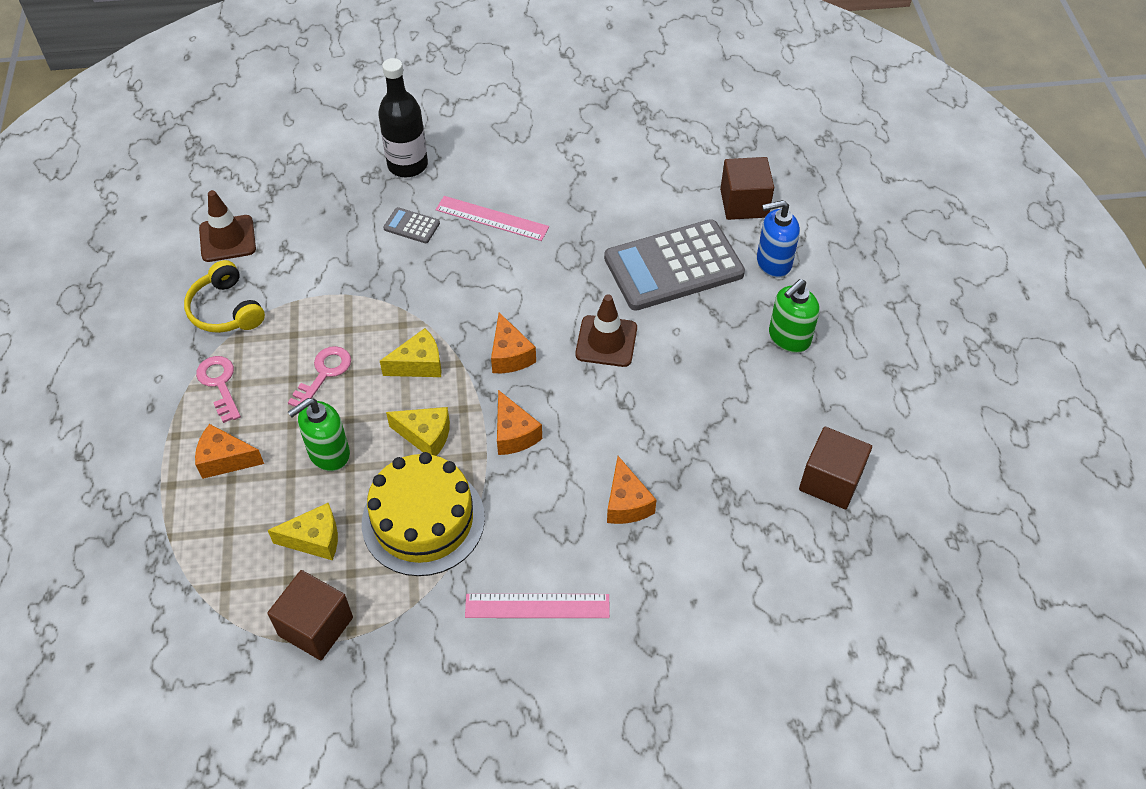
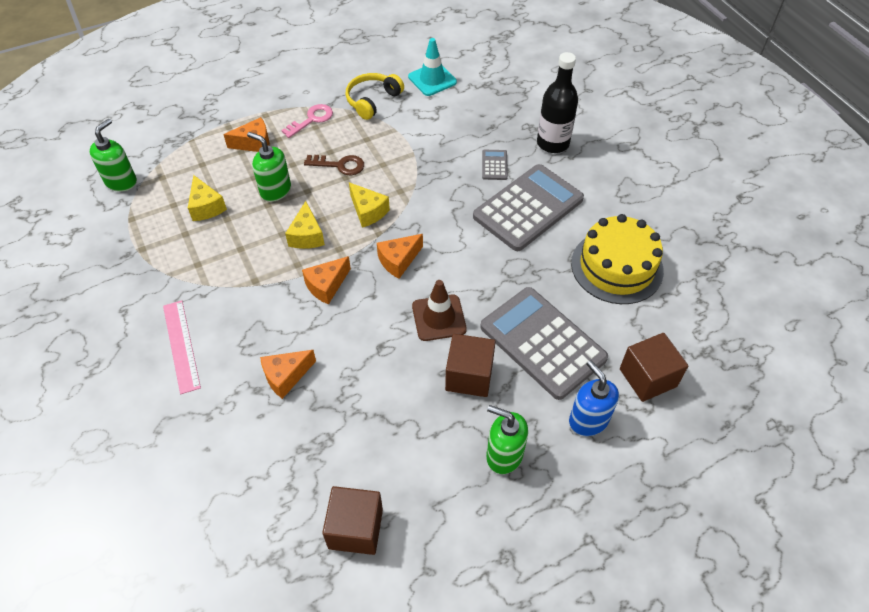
camera: 70 degrees right, 0 degrees up
(203, 641) = (121, 181): none -> green soap dispenser
(225, 459) = (254, 143): orange cheese -> orange cheese turned 90 degrees clockwise
(227, 239) = (432, 79): brown traffic cone -> turquoise traffic cone
(316, 626) = (141, 230): brown cube -> brown cube (469, 376)
(324, 374) = (339, 165): pink key -> brown key
(423, 520) = (236, 257): yellow cake -> yellow cake (617, 267)
(492, 218) = (528, 208): pink ruler -> grey calculator

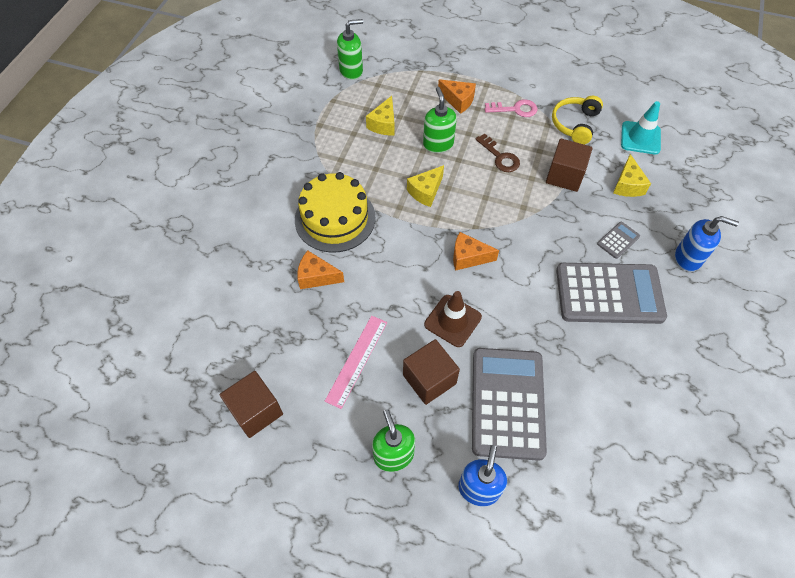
camera: 45 degrees right, 5 degrees up
(181, 345) = (279, 205): pink ruler -> pink ruler (357, 360)
(326, 286) = (402, 236): orange cheese -> none
(368, 211) = (484, 205): yellow cheese -> yellow cheese (627, 185)
(372, 100) = (575, 124): yellow headphones -> yellow headphones turned 60 degrees counterclockwise
(553, 143) = (688, 258): black bottle -> blue soap dispenser
(617, 267) = (632, 397): yellow cake -> yellow cake (335, 218)
(648, 377) = (560, 502): brown cube -> brown cube (564, 176)

